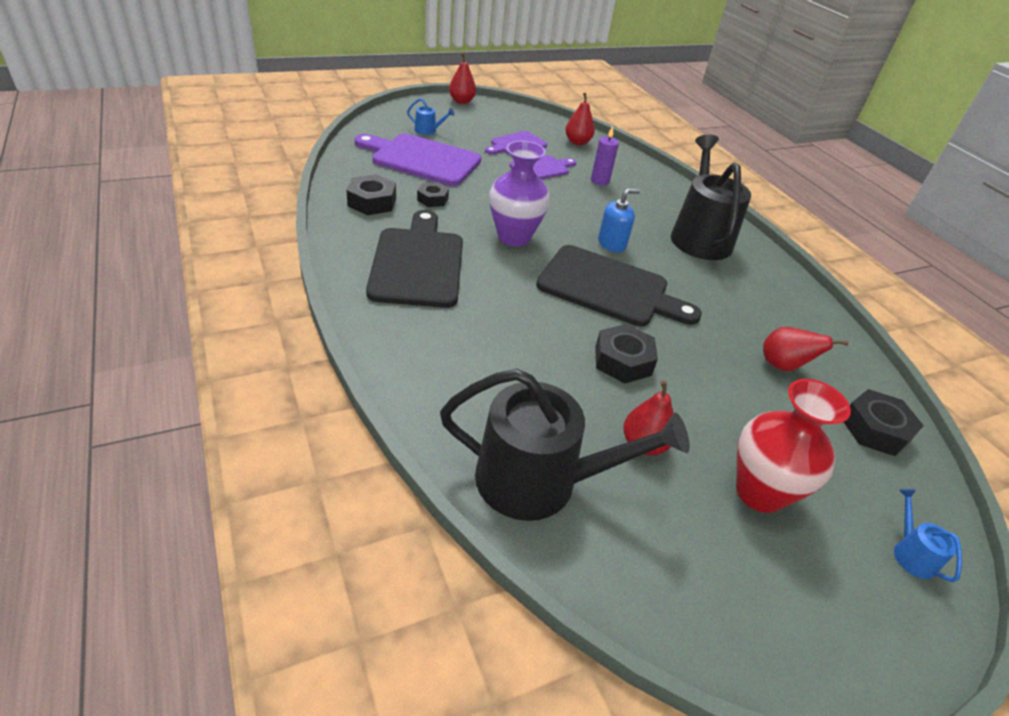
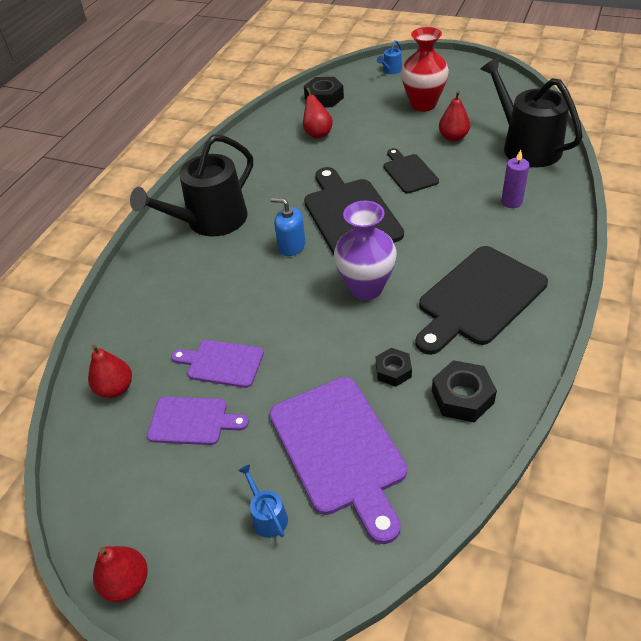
camera: 125 degrees left, 5 degrees up
(600, 181) = (190, 316): purple candle -> purple candle (511, 202)
(622, 361) = (409, 172): black nut -> black cutting board

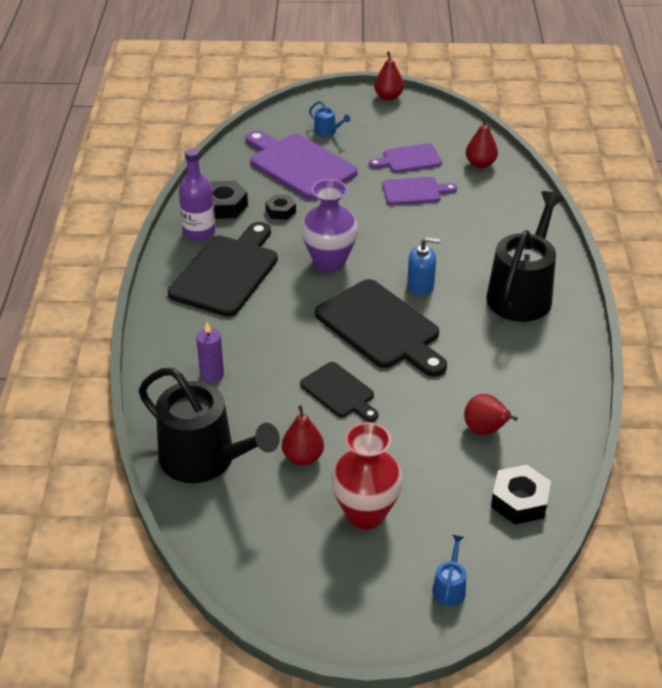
camera: 155 degrees right, 5 degrees down
(502, 361) = (199, 232): none -> purple bottle

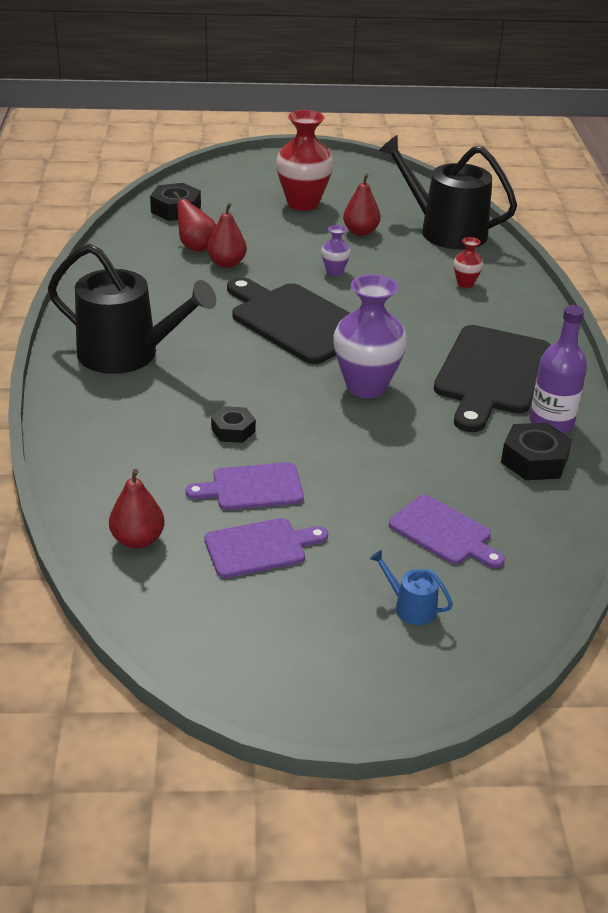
camera: 175 degrees right, 5 degrees down
(212, 374) = (465, 283): purple candle -> red vase
(280, 211) = (449, 453): black nut -> black nut (233, 430)
(299, 165) = (444, 532): purple cutting board -> purple cutting board, size x0.56
(339, 392) = (334, 271): black cutting board -> purple vase
(388, 97) = (299, 706): red pear -> red pear (227, 263)
(420, 285) = (249, 362): blue soap dispenser -> none
(449, 588) = (239, 173): blue watering can -> none
(522, 294) = (127, 354): black watering can -> black watering can turned 90 degrees counterclockwise

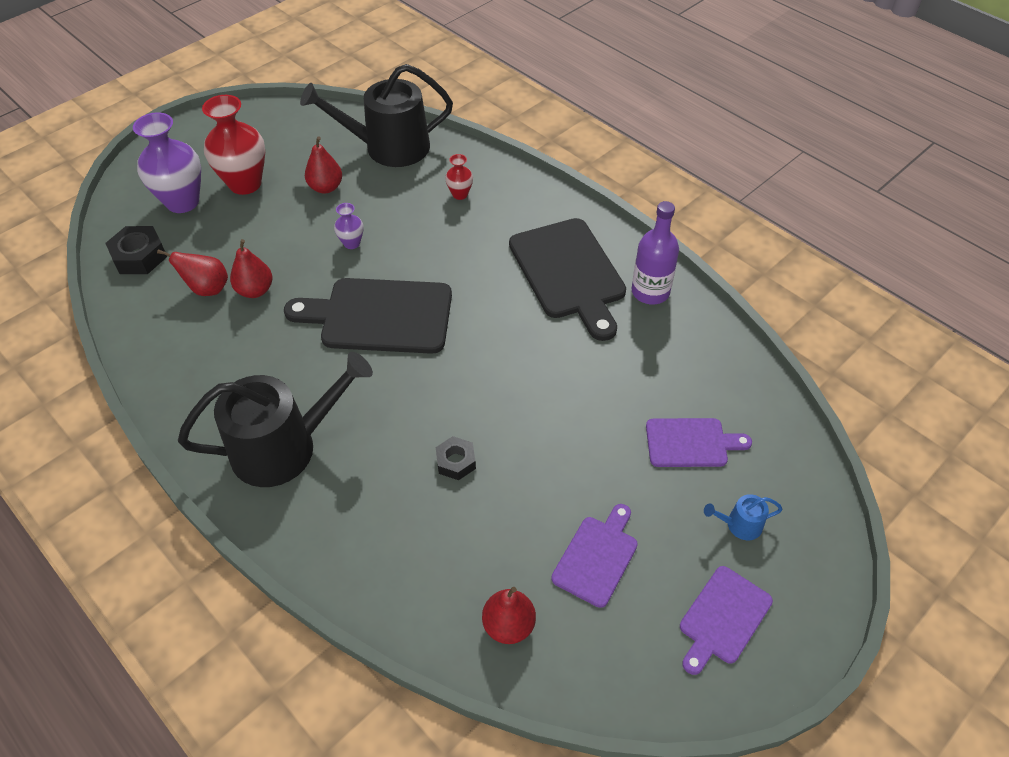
camera: 40 degrees left, 15 degrees up
(252, 488) = (531, 506): purple cutting board -> purple cutting board (723, 618)
(366, 386) = (501, 346): purple vase -> purple vase (182, 202)
(534, 460) = (675, 334): black nut -> none

